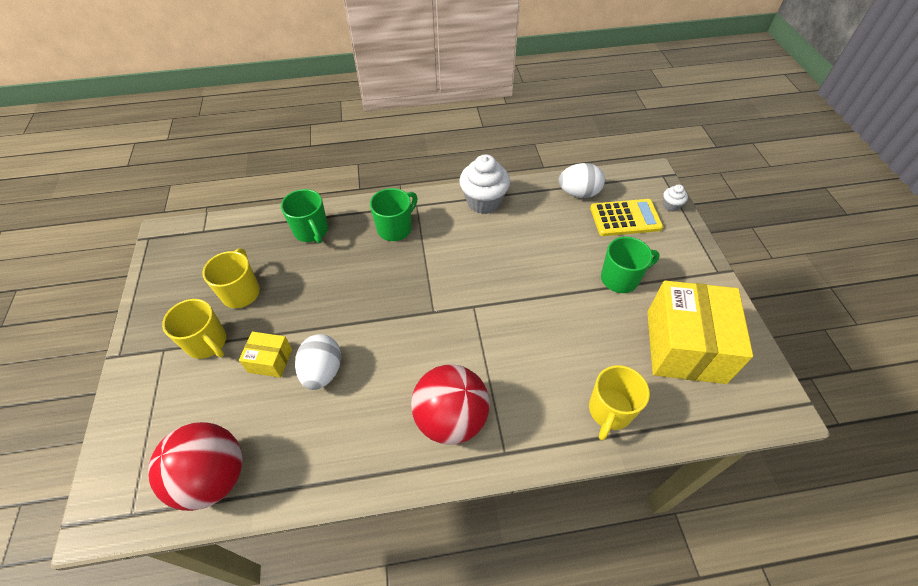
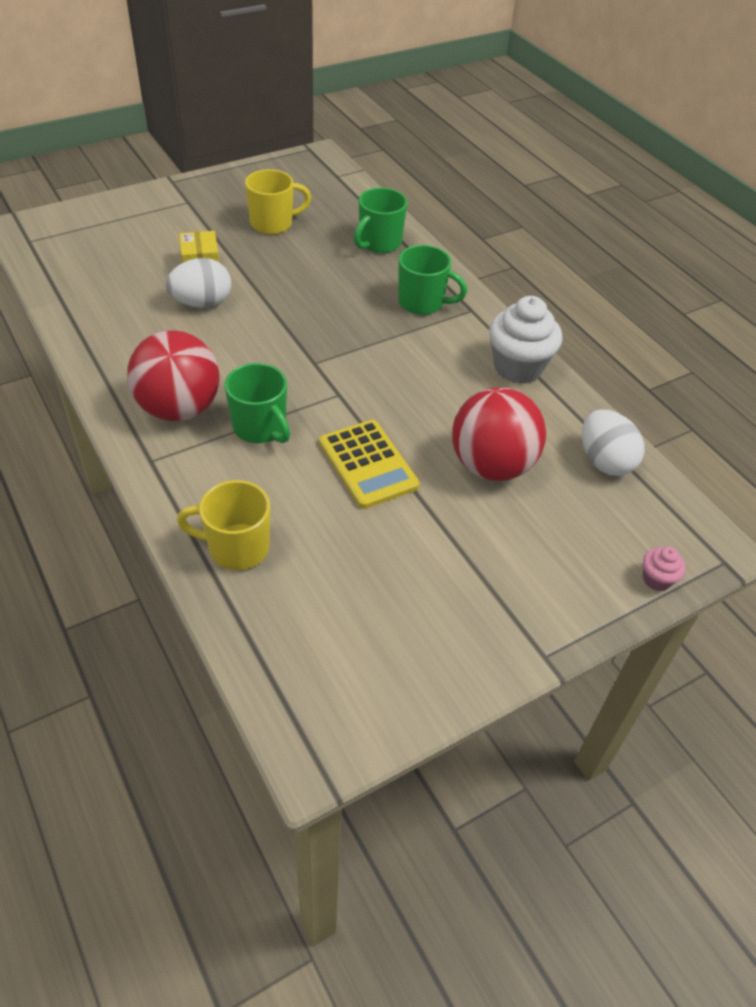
camera: 65 degrees right, 5 degrees down
(207, 343) = (205, 223): yellow mug -> none
(213, 477) = (71, 272): red ball -> red ball (491, 466)
(620, 279) = (461, 532): green mug -> green mug (260, 428)
(625, 218) = (588, 523): yellow calculator -> yellow calculator (368, 464)
(671, 206) = (656, 579): white cupcake -> pink cupcake
(685, 346) = (374, 621): yellow box -> none

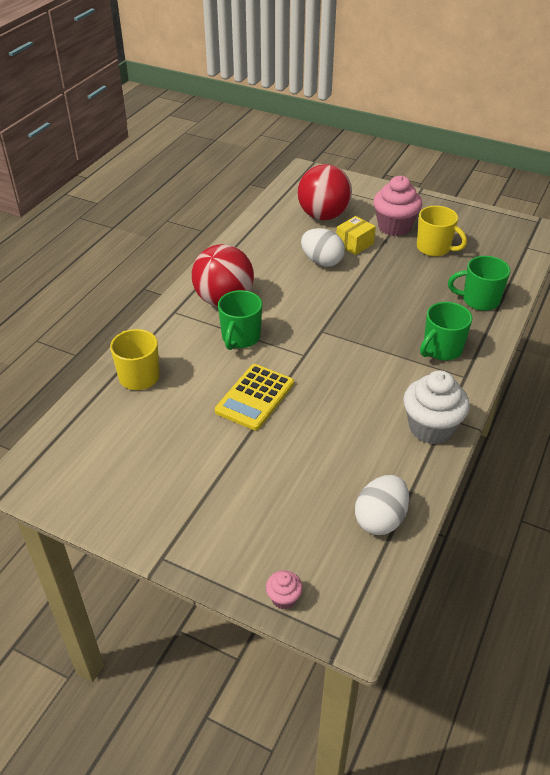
camera: 60 degrees right, 5 degrees down
(207, 227) = (394, 227): none -> pink cupcake
(422, 303) = (441, 349): green mug -> green mug turned 60 degrees clockwise
(491, 466) = (312, 457): red ball -> red ball (323, 216)

